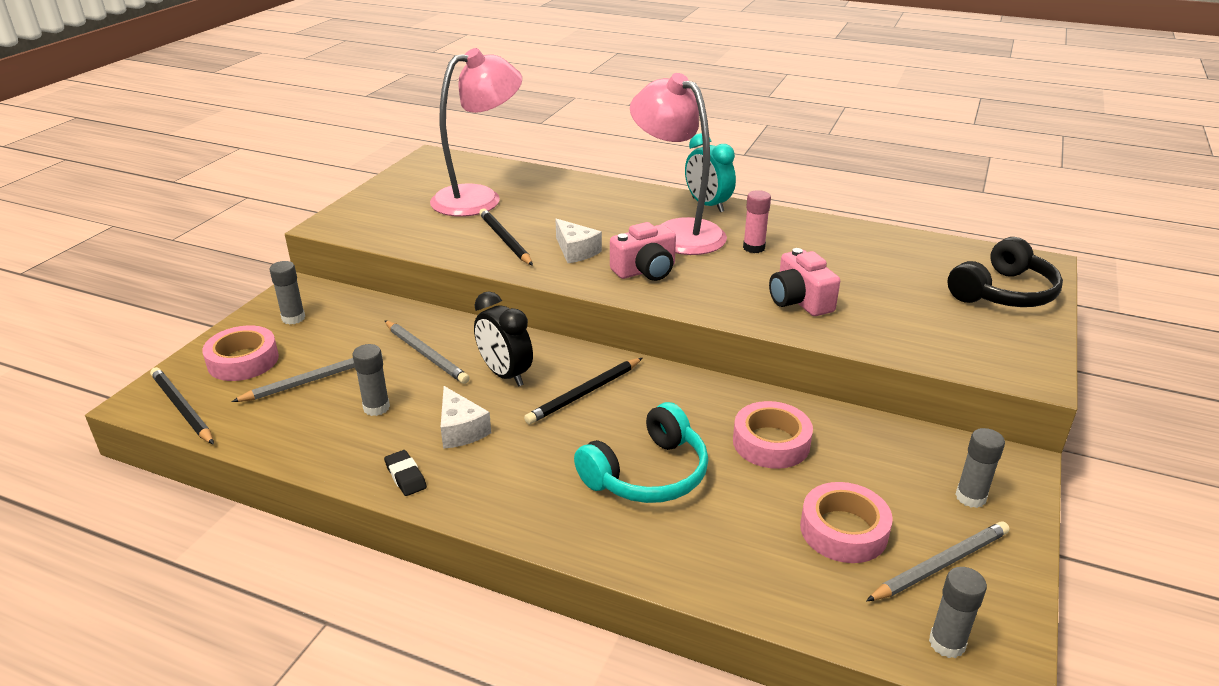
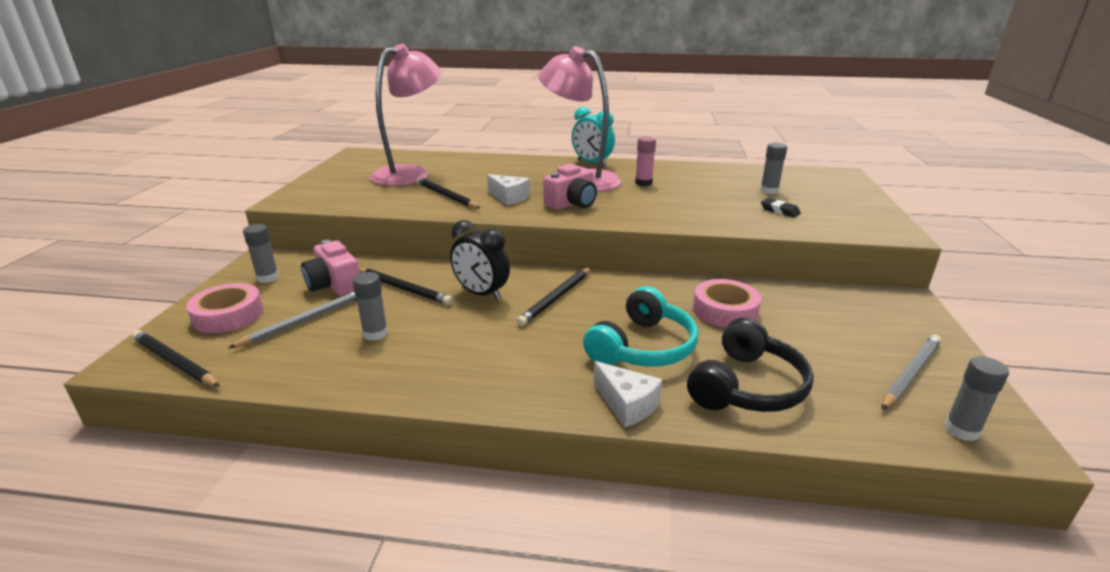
camera: 15 degrees left, 5 degrees down
(405, 476) = (428, 383): black eraser -> black eraser (779, 211)
(426, 354) = (404, 288): grey pencil -> black pencil
(461, 430) = (462, 339): white cheese -> white cheese (627, 404)
(799, 301) = (700, 209): pink camera -> pink camera (334, 285)
(843, 530) = (822, 362): pink tape -> none
(970, 497) = (893, 324): grey glue stick -> grey glue stick (769, 191)
(1003, 293) = (834, 190): black headphones -> black headphones (747, 386)

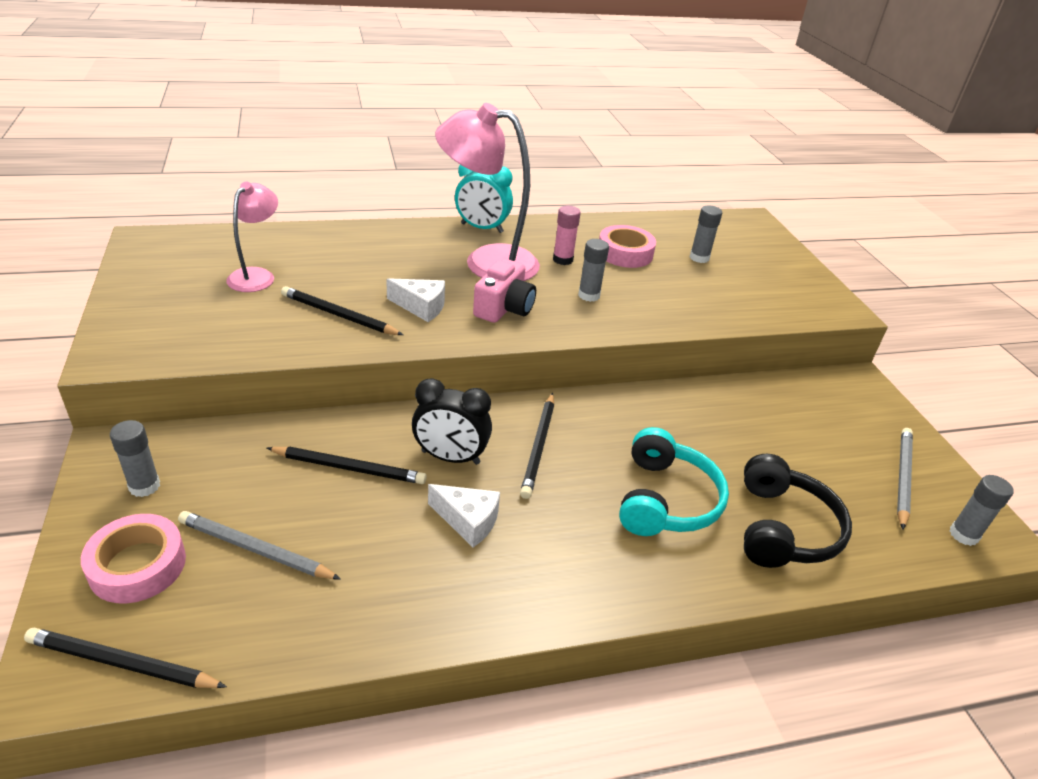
camera: 25 degrees left, 10 degrees up
(305, 321) = (255, 550): grey pencil -> grey pencil turned 90 degrees counterclockwise
(334, 285) = (251, 480): pink camera -> none
(375, 333) = (363, 549): grey glue stick -> grey glue stick (589, 295)
(410, 173) = (257, 275): pink lamp -> pink lamp, size x0.58
(627, 404) = (691, 581): white cheese -> white cheese (468, 521)
(725, 310) = (715, 430): pink tape -> pink tape (625, 253)
(779, 211) = (725, 290): black eraser -> none

